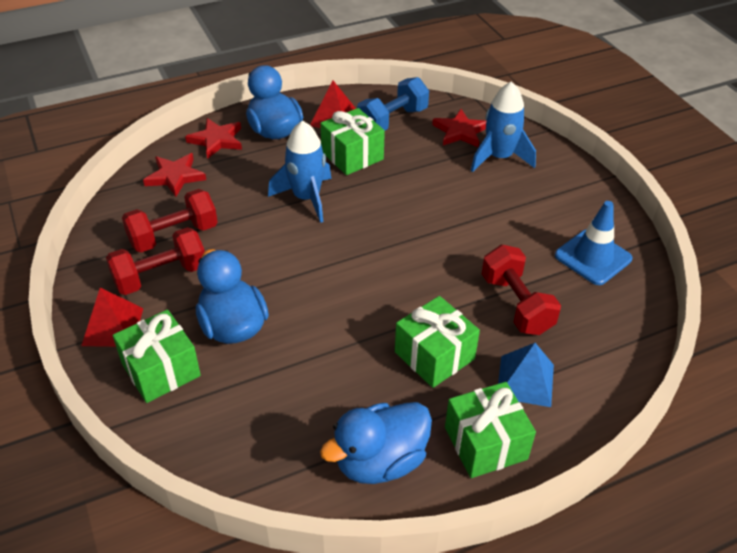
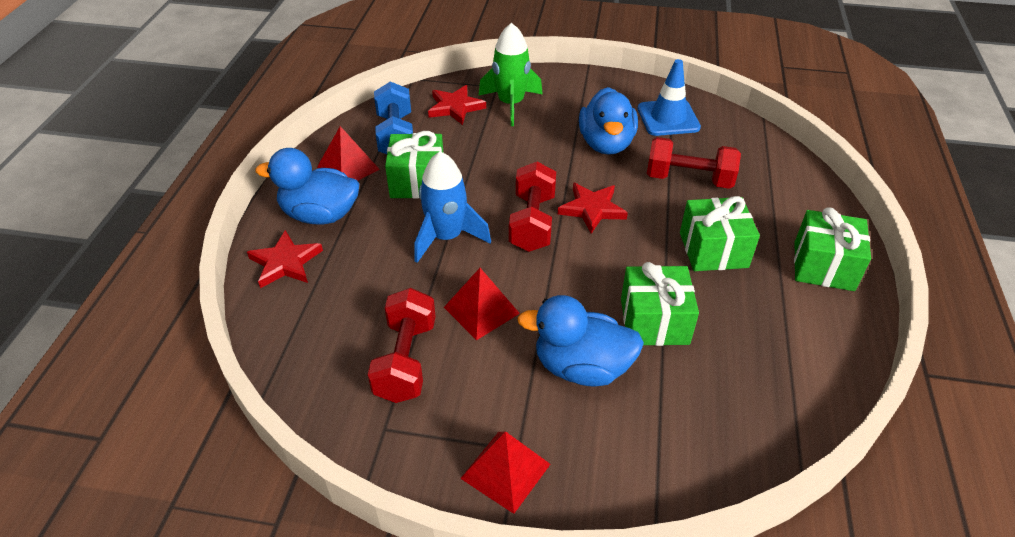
camera: 55 degrees left, 0 degrees up
(160, 276) = (460, 396): red dumbbell -> red dumbbell (532, 222)
(161, 370) = (602, 451): green gift -> green gift (654, 321)
(175, 176) = (309, 320): red star -> red star (592, 209)
(248, 249) = (481, 310): none -> red pyramid
(380, 461) = (810, 336): blue duck -> blue duck (606, 144)
(499, 157) = (511, 104): blue rocket -> green rocket
(525, 381) = (772, 214): blue pyramid -> none

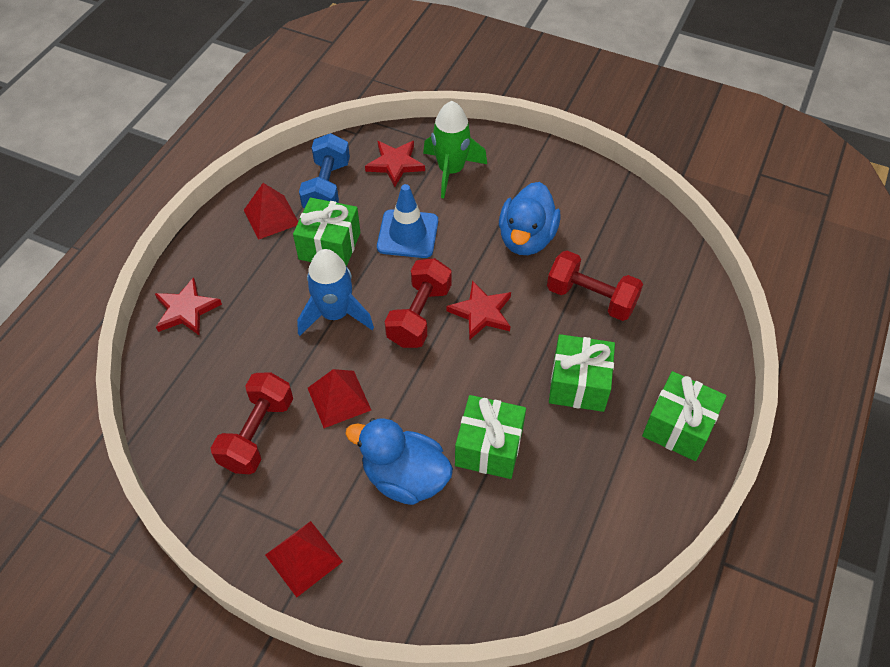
camera: 15 degrees right, 10 degrees up
(320, 215) = (231, 265): blue duck -> none
(668, 118) = (603, 219): blue traffic cone -> blue traffic cone (407, 234)

